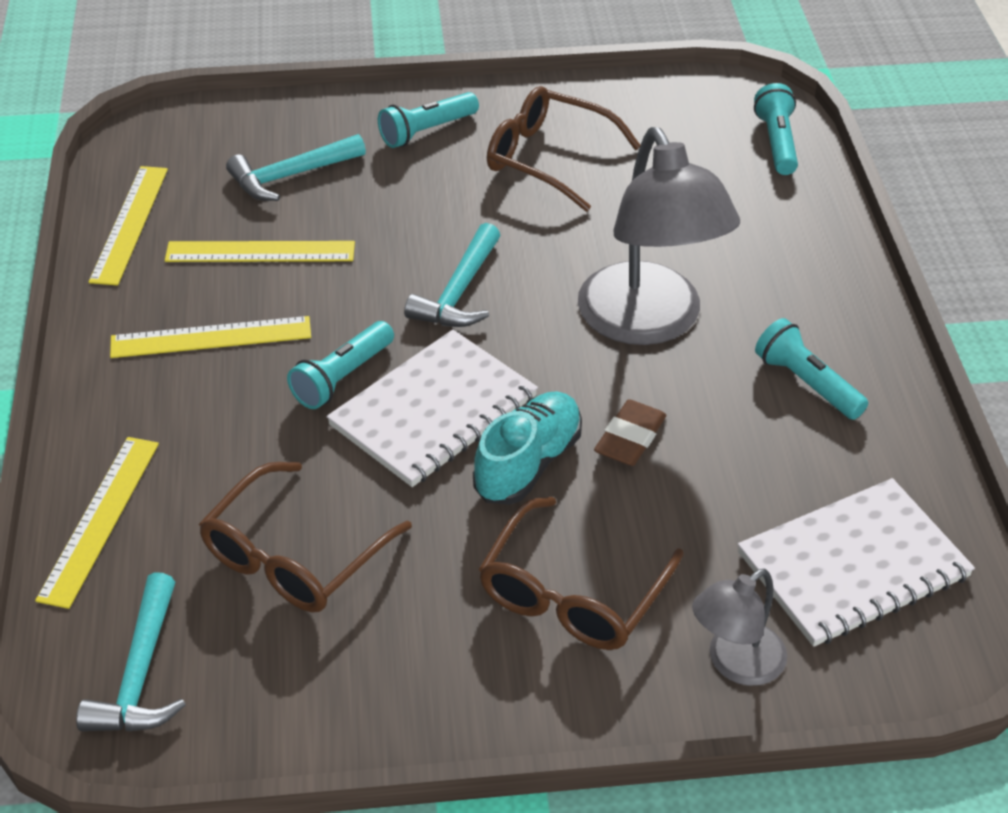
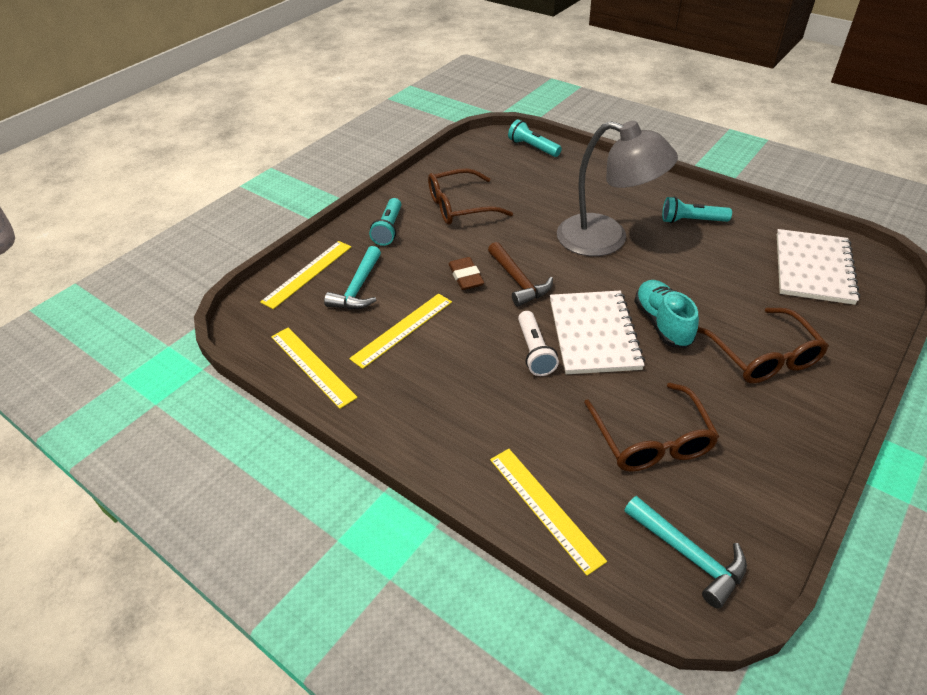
camera: 45 degrees left, 0 degrees up
(211, 337) = (447, 383): yellow ruler -> yellow ruler (307, 273)
(342, 377) = (534, 351): turquoise flashlight -> white flashlight
(459, 292) = (518, 281): turquoise hammer -> brown hammer
(630, 438) = (676, 285): brown eraser -> brown eraser (466, 276)
(735, 663) = (847, 332): grey lamp -> none

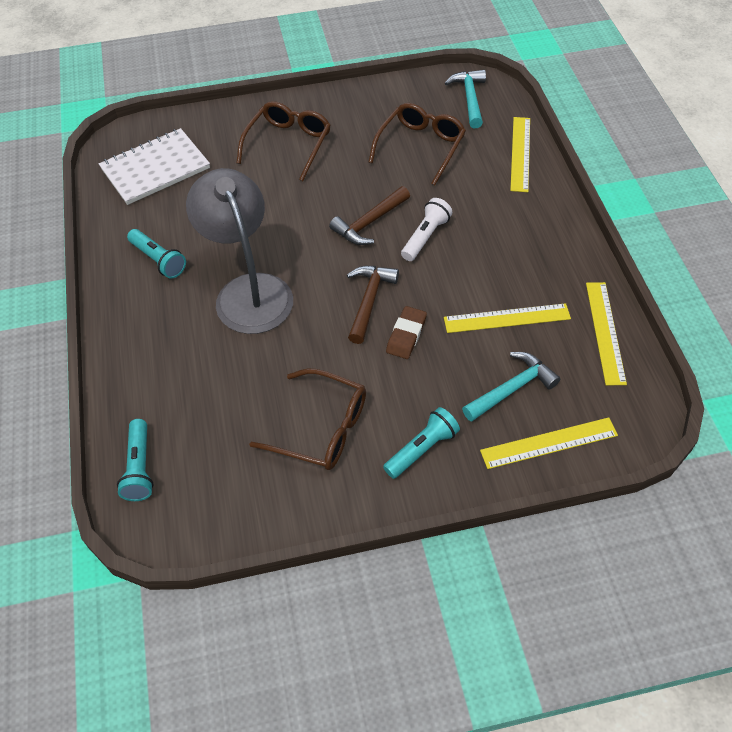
camera: 140 degrees left, 10 degrees up
(593, 334) = (369, 223): white notebook -> brown hammer
(662, 323) = (314, 200): turquoise shoe -> none

